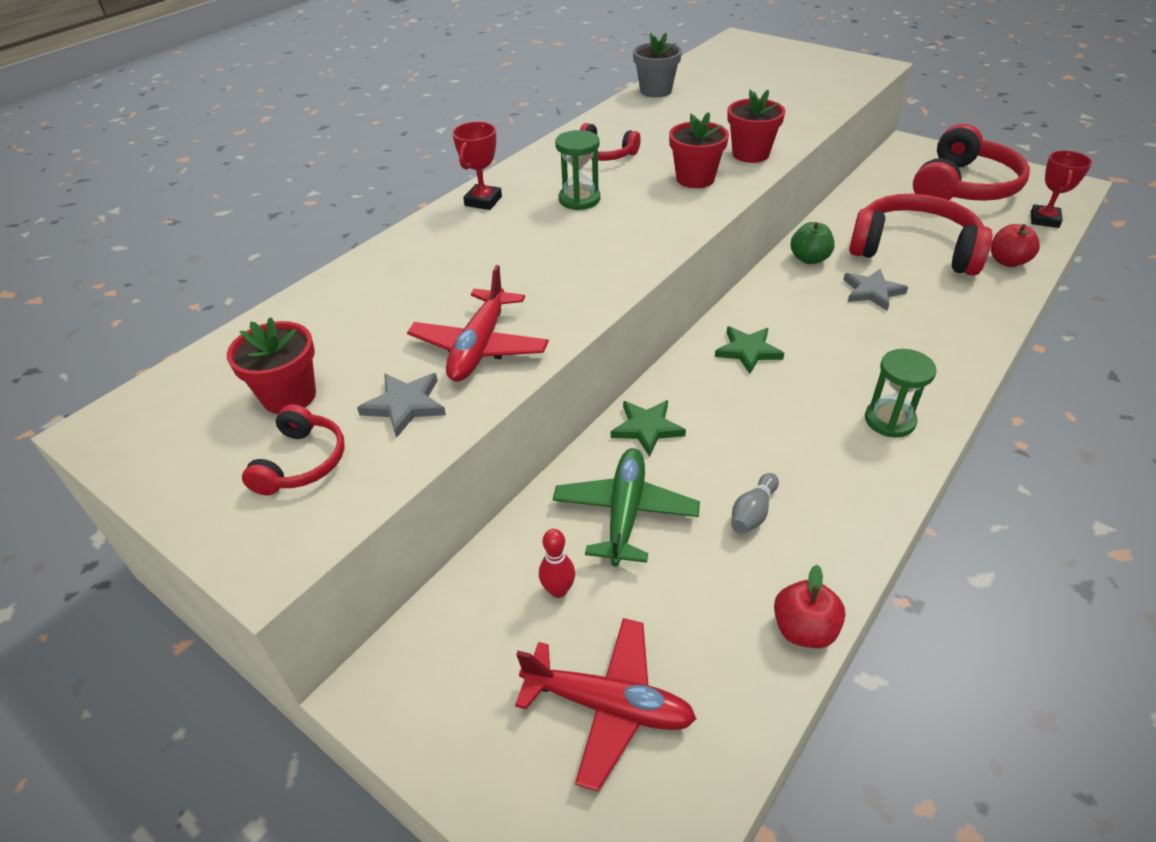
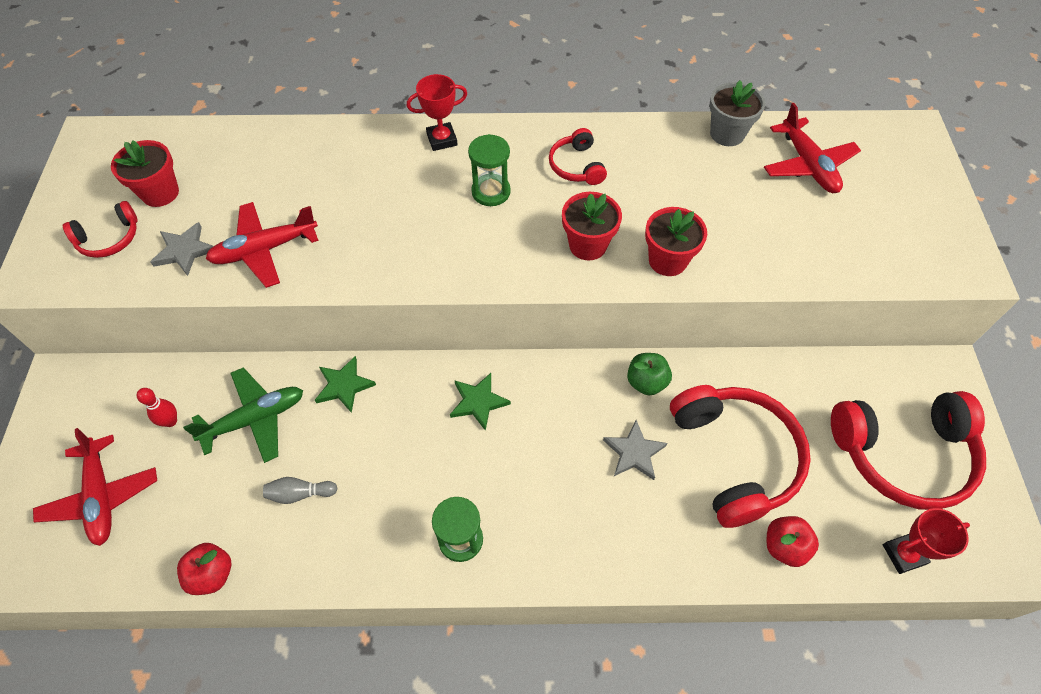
camera: 50 degrees right, 15 degrees up
(723, 77) = (808, 165): none -> red plane

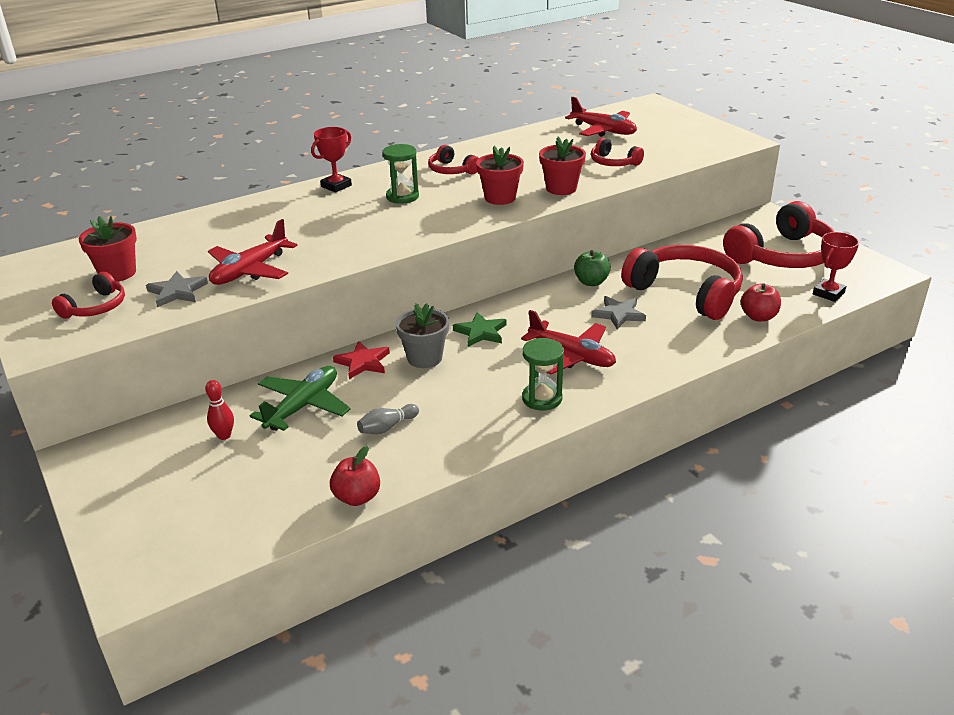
camera: 30 degrees left, 25 degrees down
(102, 496) = (201, 500): red plane -> red plane (572, 356)
(344, 386) = (363, 362): green star -> red star
(727, 134) = (538, 132): grey flower pot -> grey flower pot (424, 358)
(768, 238) = (613, 162): none -> red headphones

